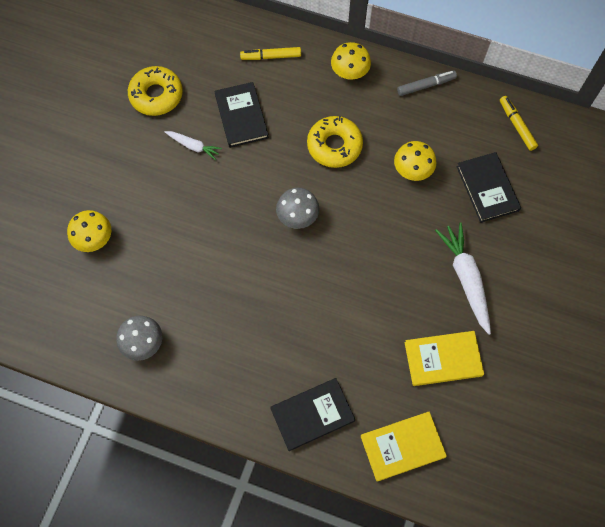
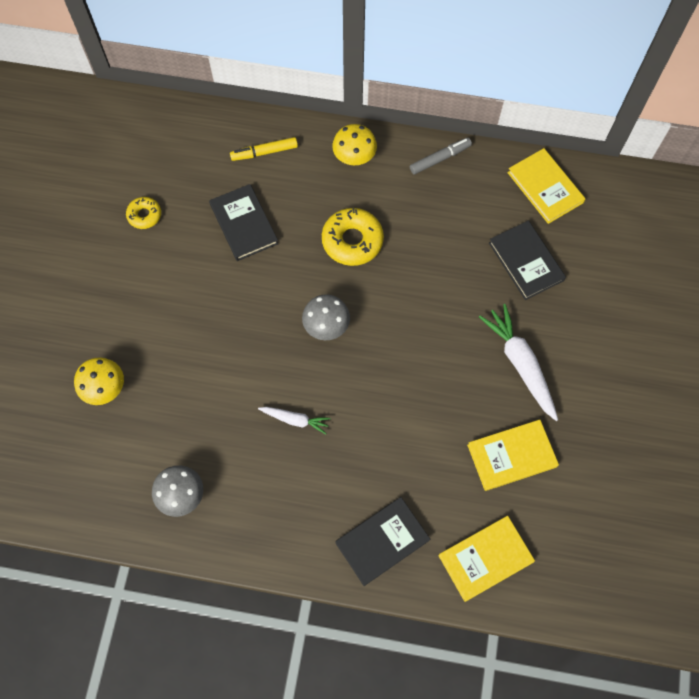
camera: 10 degrees left, 0 degrees up
(156, 95) = (144, 215): yellow donut -> yellow donut, size x0.57
(193, 146) = (197, 266): white carrot -> white carrot (295, 420)
(412, 170) = (442, 255): yellow mushroom -> none
(516, 125) = (545, 187): yellow marker -> yellow book

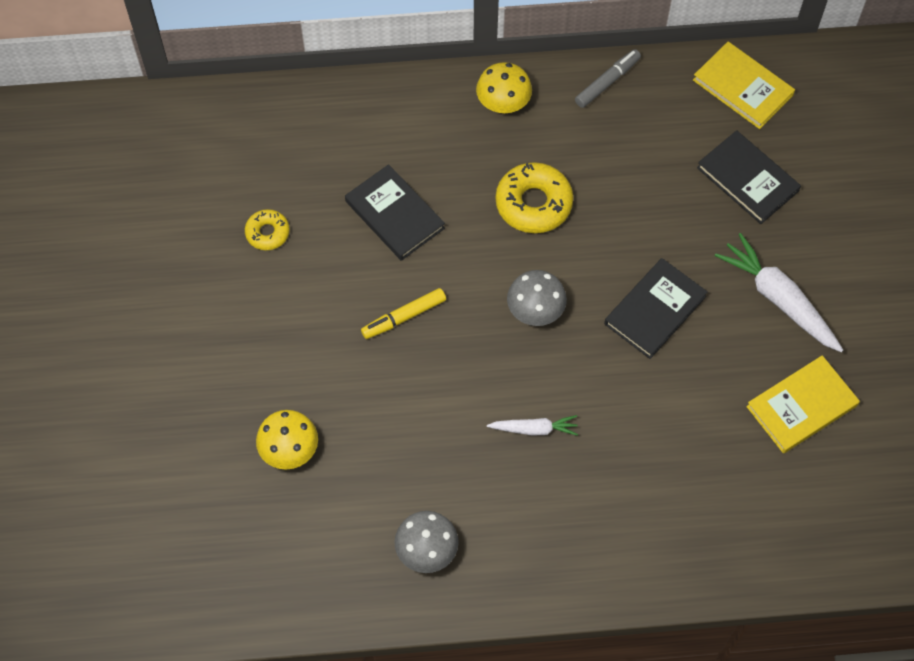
camera: 15 degrees left, 5 degrees down
(264, 152) = (391, 123): yellow marker -> yellow marker (404, 317)
(382, 541) = (683, 541): black book -> black book (655, 310)
(485, 559) = (808, 529): yellow book -> none

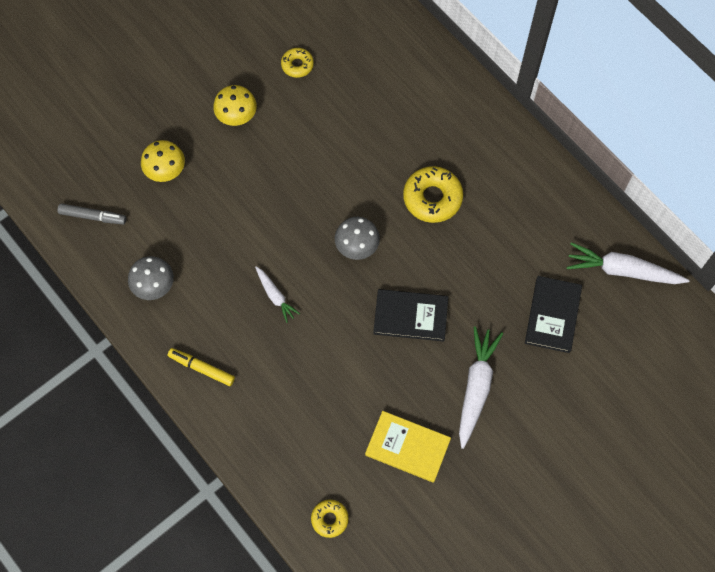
camera: 55 degrees right, 5 degrees up
(394, 215) = (363, 125): black book -> none
(404, 317) = (297, 175): yellow marker -> yellow marker (201, 368)
(503, 104) = (491, 135): yellow mushroom -> yellow mushroom (236, 116)
(607, 82) = (558, 185): grey marker -> grey marker (93, 216)
(743, 87) = (622, 270): yellow book -> white carrot
(833, 534) = (329, 519): none -> yellow donut

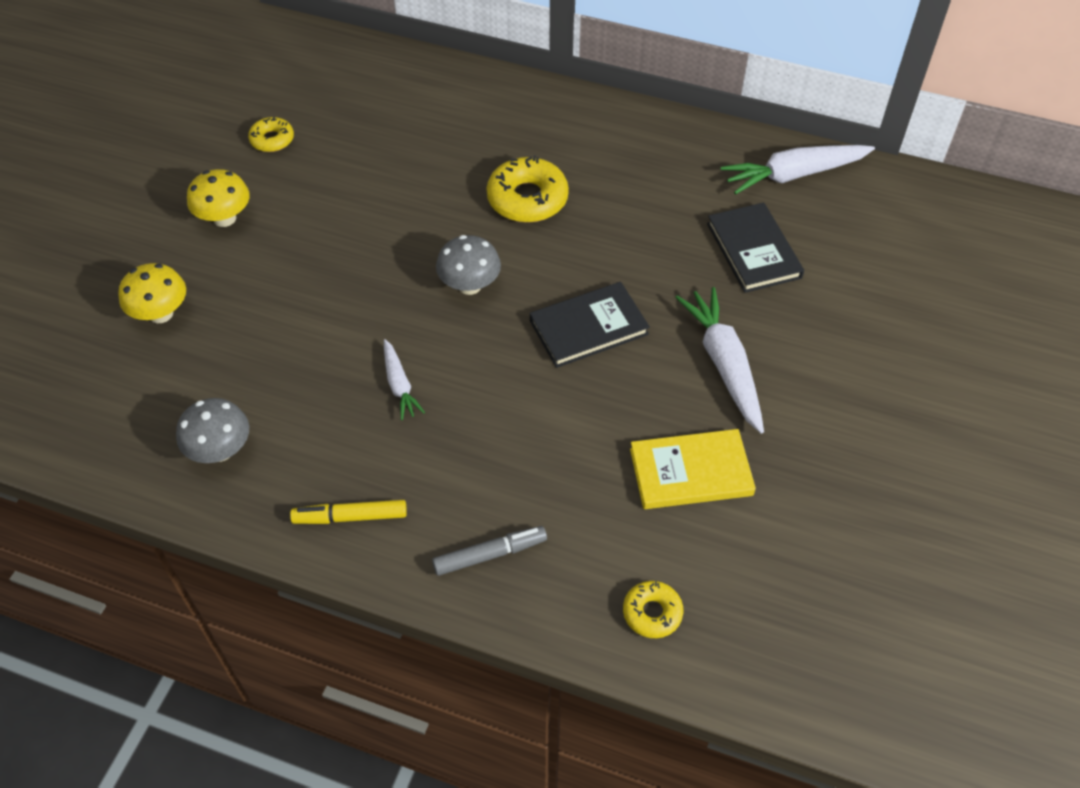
camera: 30 degrees left, 15 degrees down
(93, 216) = (82, 409): grey marker -> grey marker (490, 554)
(275, 296) = (399, 385): white carrot -> white carrot turned 45 degrees clockwise

